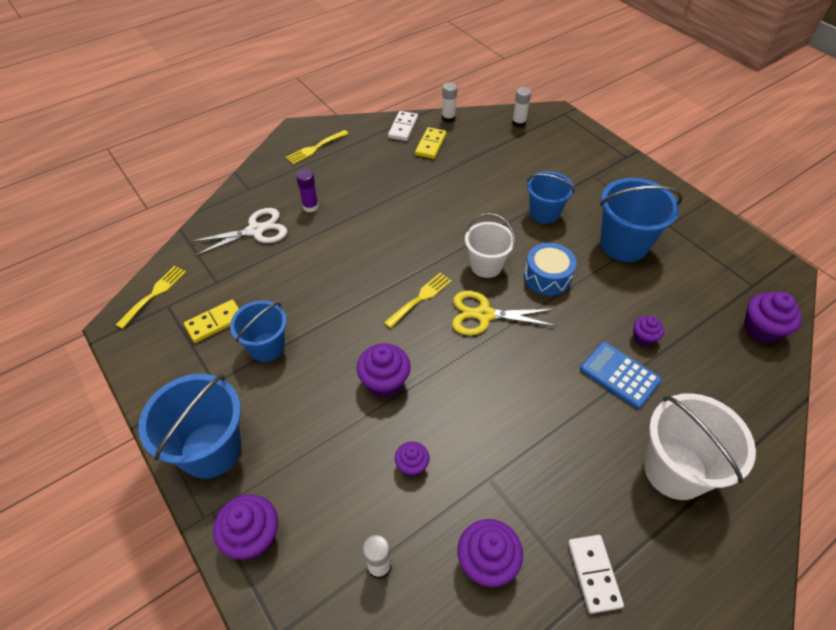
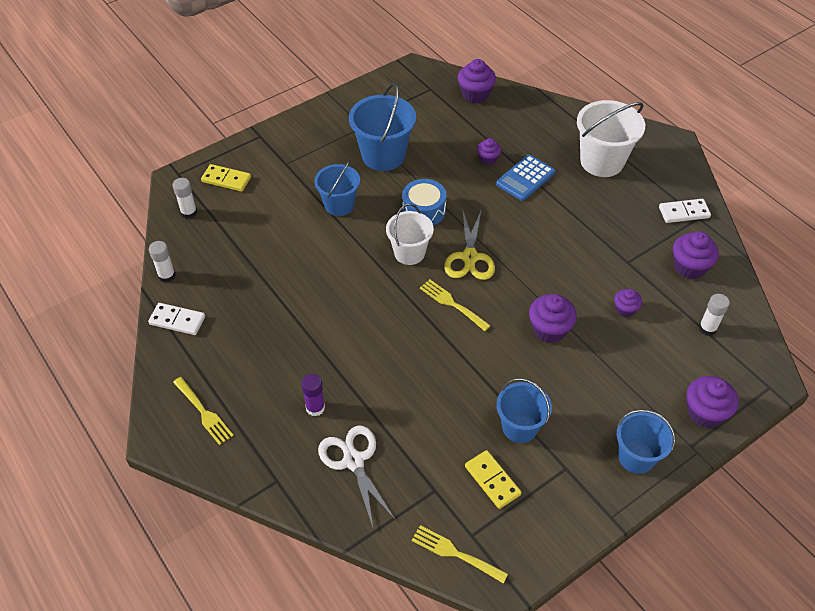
camera: 90 degrees left, 0 degrees up
(211, 450) = (636, 457): blue bucket -> blue bucket, size x0.66
(431, 145) = (216, 293): yellow domino -> yellow domino (226, 179)

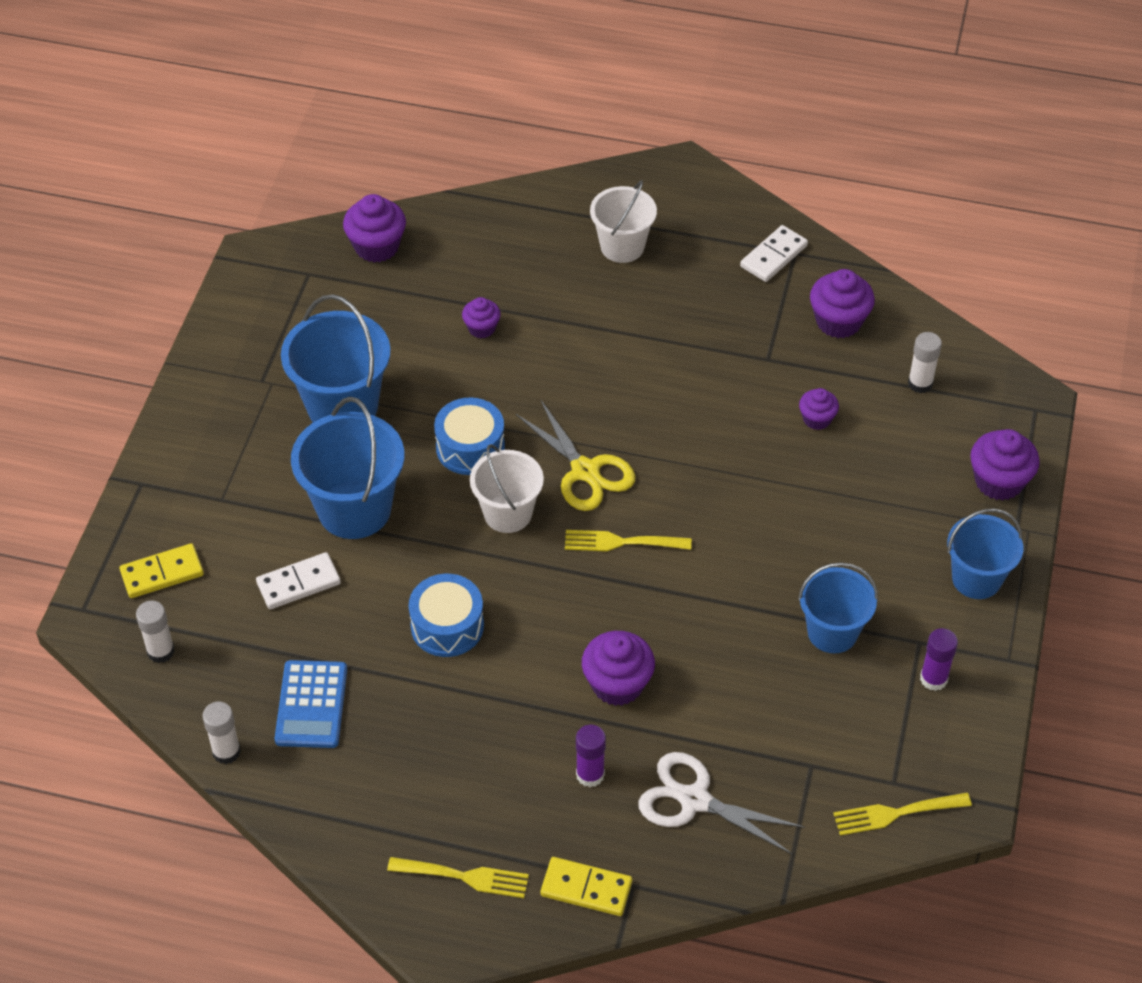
camera: 40 degrees left, 0 degrees up
(177, 320) = (305, 796): white domino -> white domino (298, 583)
(324, 287) = (447, 626): none -> blue drum
(339, 205) = (354, 509): blue bucket -> blue bucket, size x1.52
(492, 480) = (859, 710): yellow domino -> yellow domino (586, 889)
(525, 178) = (552, 325): blue calculator -> blue calculator (311, 705)
(549, 329) = (758, 498): purple cupcake -> purple cupcake (617, 684)
(553, 495) = (933, 679): none -> purple glue stick
(602, 161) = (622, 246): white bucket -> white bucket, size x0.66

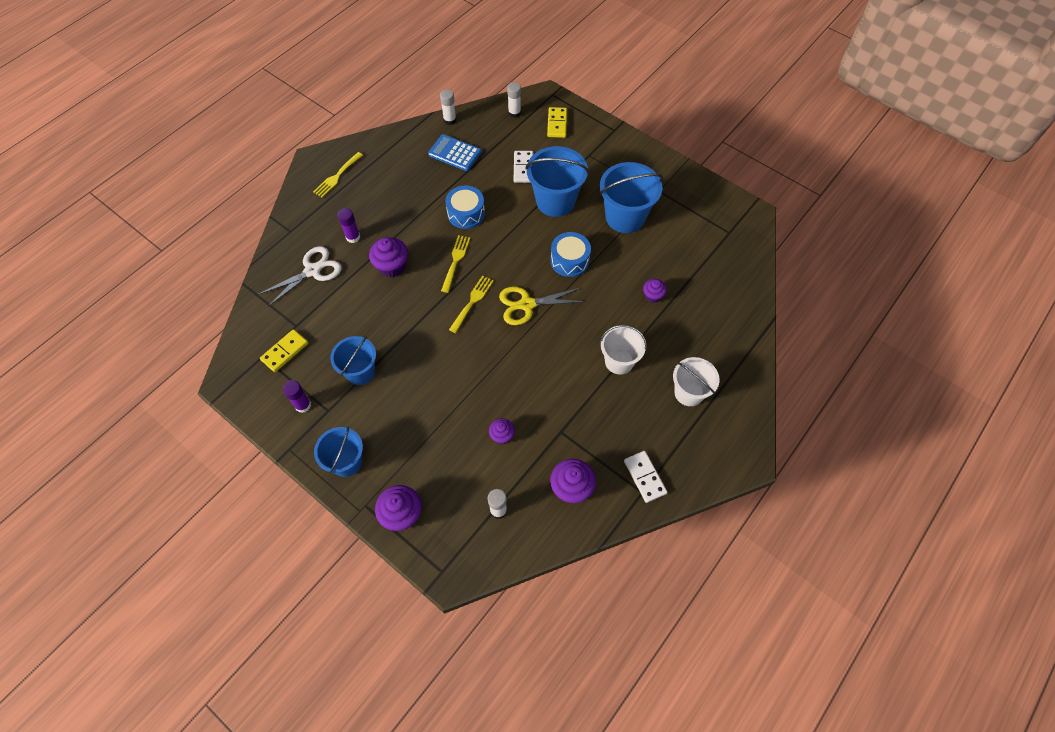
camera: 115 degrees right, 10 degrees up
(376, 246) = (738, 269): purple cupcake -> none
(508, 513) = (518, 261): white bucket -> white bucket (619, 361)
(586, 889) = (301, 214): yellow domino -> yellow domino (285, 351)
(895, 813) = (247, 348): yellow fork -> yellow fork (455, 261)

